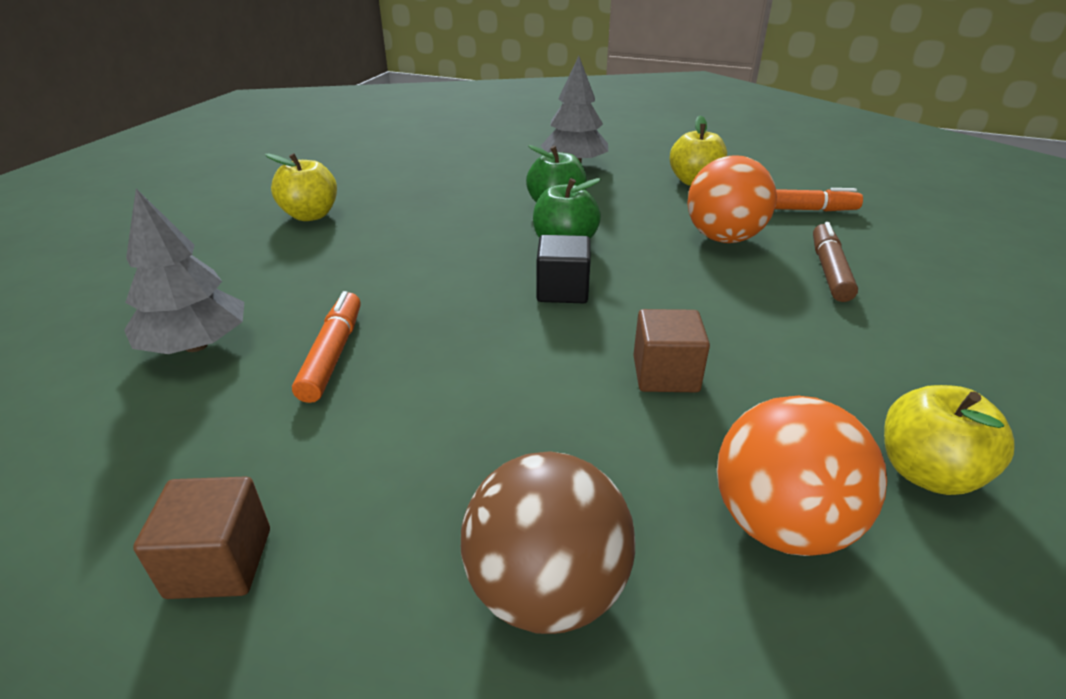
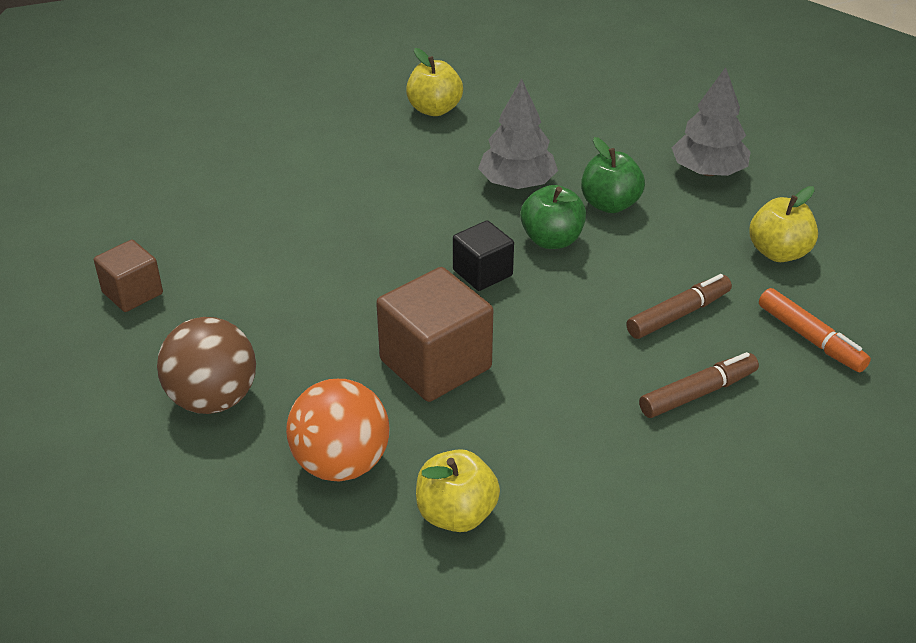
camera: 50 degrees right, 5 degrees up
(196, 345) = (252, 175): grey tree -> grey tree (517, 183)
(332, 354) = (300, 225): orange marker -> none
(665, 374) = (435, 364): brown cube -> brown cube, size x1.71
(723, 238) = (678, 314): orange ball -> brown marker

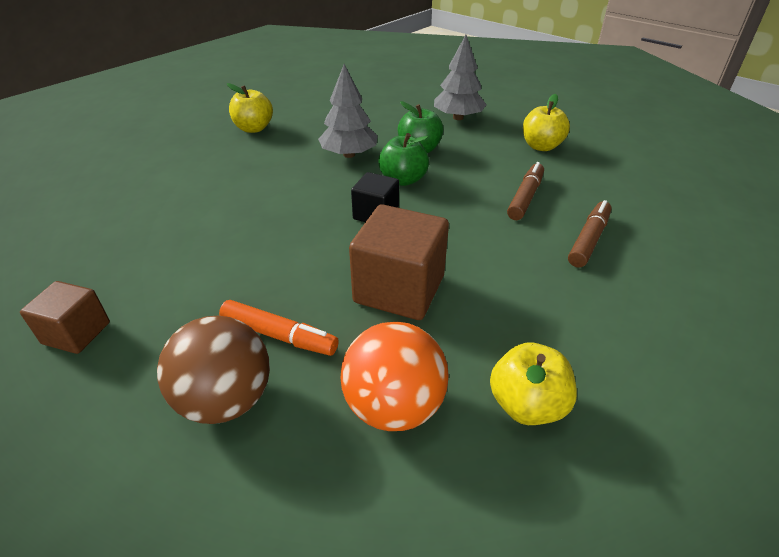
camera: 30 degrees left, 0 degrees up
(810, 338) = (610, 185): orange marker -> orange marker (279, 335)

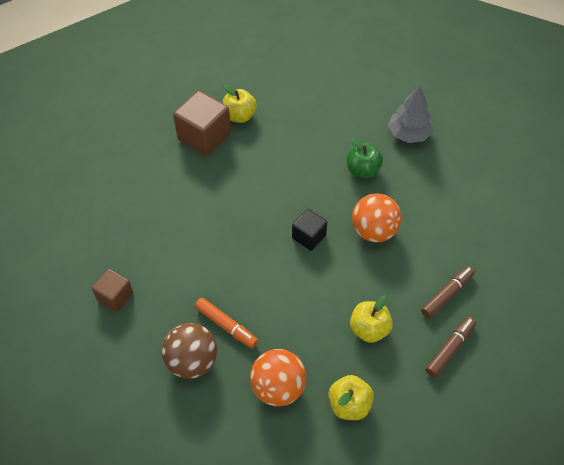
camera: 15 degrees right, 15 degrees up
(349, 154) = (306, 165): grey tree -> none
(399, 289) = (305, 308): brown cube -> brown cube (204, 137)
(403, 180) = (339, 204): green apple -> none
(459, 196) = (373, 231): none -> orange ball
(525, 197) = (422, 242): brown marker -> brown marker (449, 349)
(541, 146) = (462, 186): yellow apple -> yellow apple (369, 329)

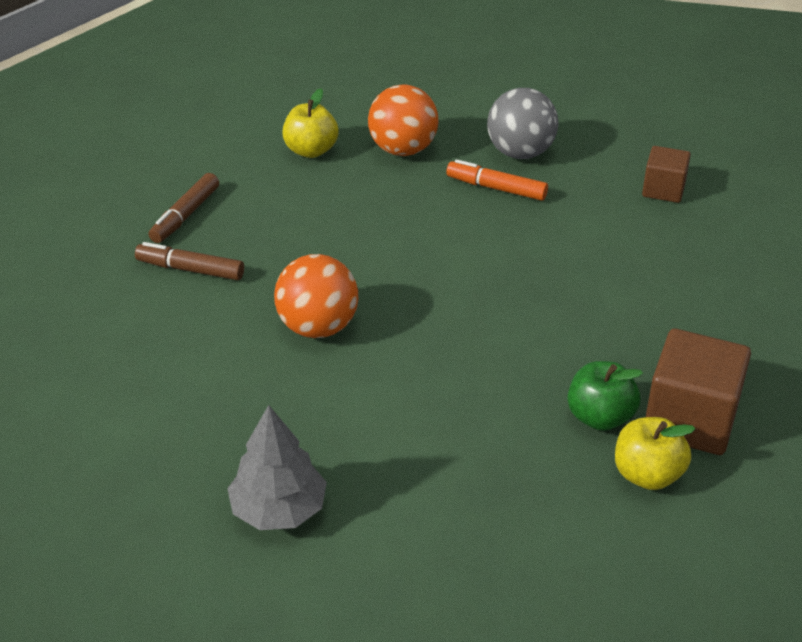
camera: 165 degrees right, 15 degrees down
(192, 361) = (520, 153): brown ball -> grey ball
(309, 236) = (423, 301): black cube -> none
(362, 170) = (360, 418): green apple -> green apple (600, 417)
(369, 329) = (300, 216): yellow apple -> none
(447, 294) = (190, 269): brown marker -> brown marker turned 75 degrees clockwise

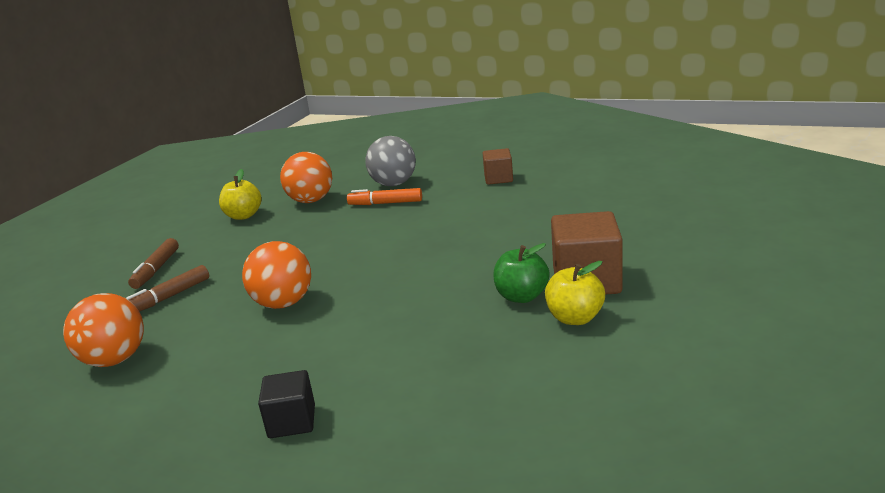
camera: 15 degrees left, 15 degrees down
(114, 350) = (115, 360): none -> orange ball
(190, 269) = (168, 297): brown marker -> brown marker turned 45 degrees counterclockwise
(279, 510) = (292, 421): grey tree -> black cube

